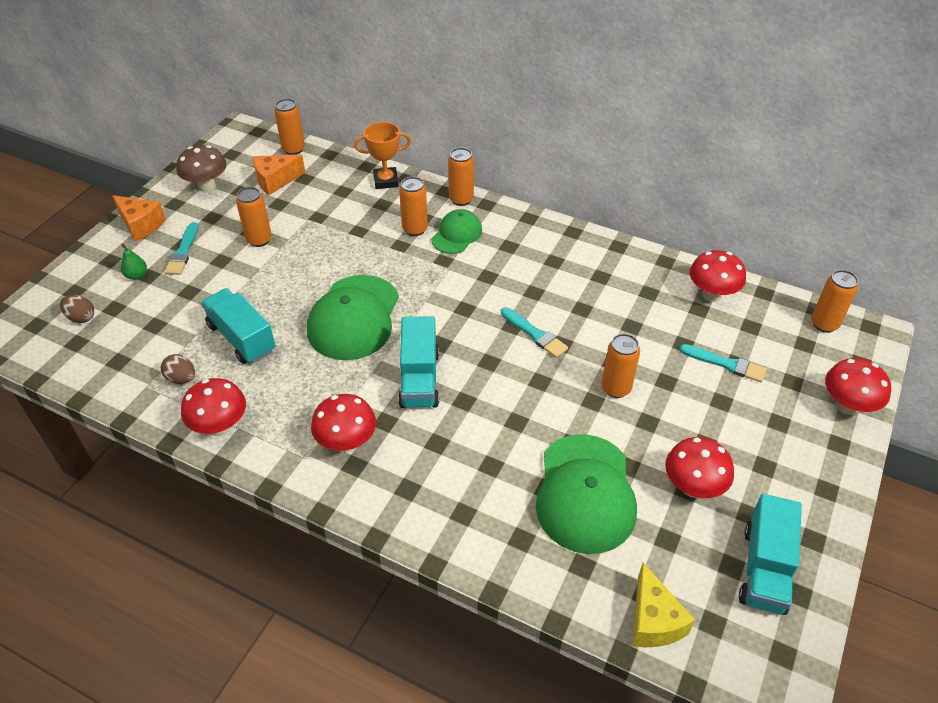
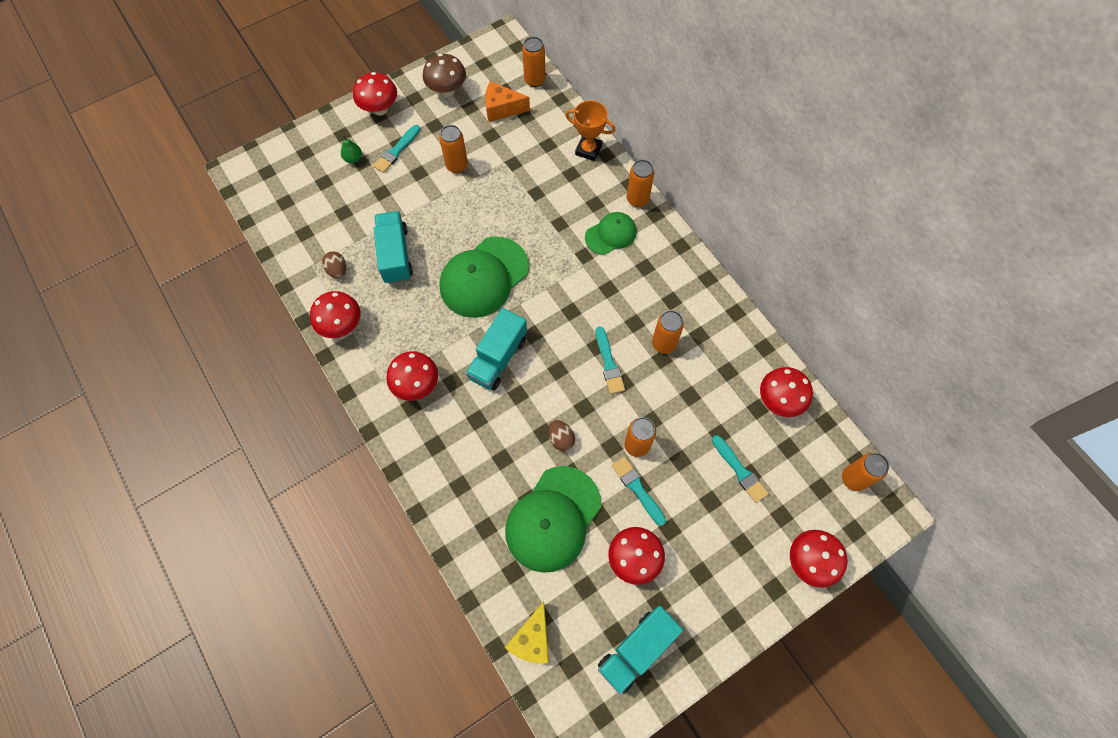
camera: 30 degrees right, 20 degrees up
(81, 318) = (298, 180): brown egg -> brown egg (561, 439)
(141, 225) = (380, 109): orange cheese -> red mushroom
(415, 229) = (581, 213): orange can -> orange can (663, 344)
(646, 424) = (637, 488): none -> turquoise brush

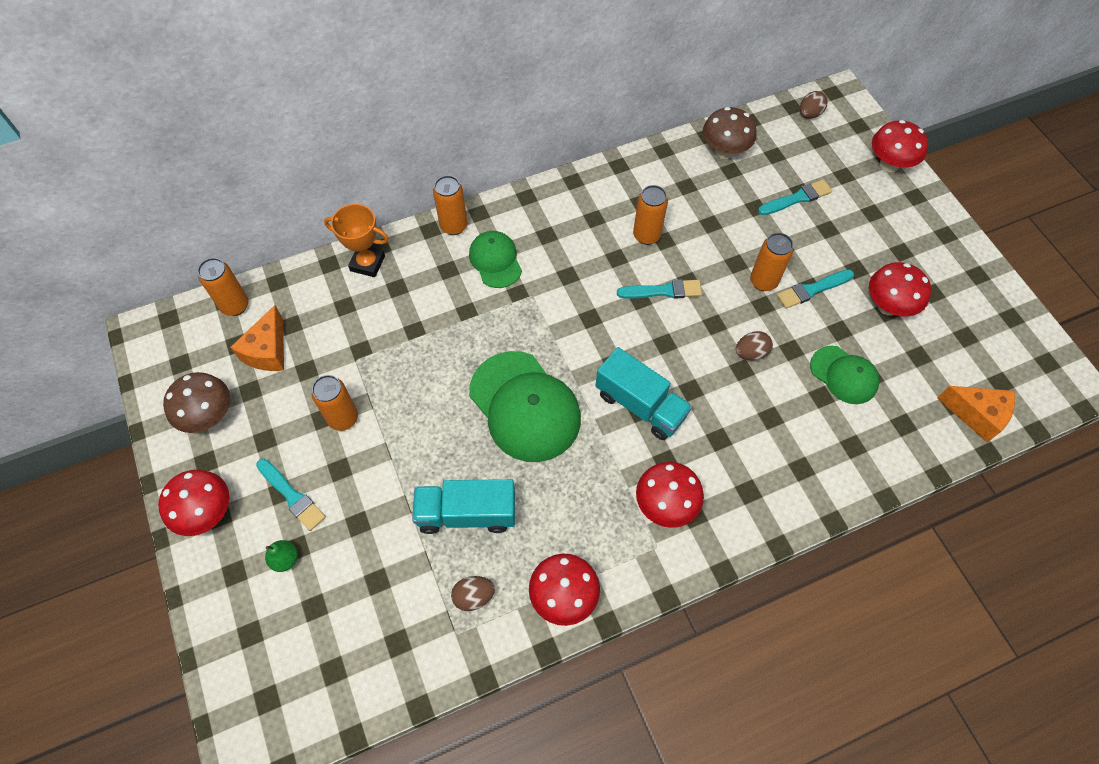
camera: 80 degrees left, 5 degrees down
(532, 639) = (976, 415): yellow cheese -> orange cheese
(553, 519) = (844, 375): green cap -> green cap, size x0.57
(588, 150) = (367, 263): orange trophy -> orange trophy turned 75 degrees clockwise
(637, 650) = (980, 320): turquoise truck -> none
(779, 400) = (724, 151): red mushroom -> brown mushroom
(853, 479) = (809, 114): orange can -> brown egg

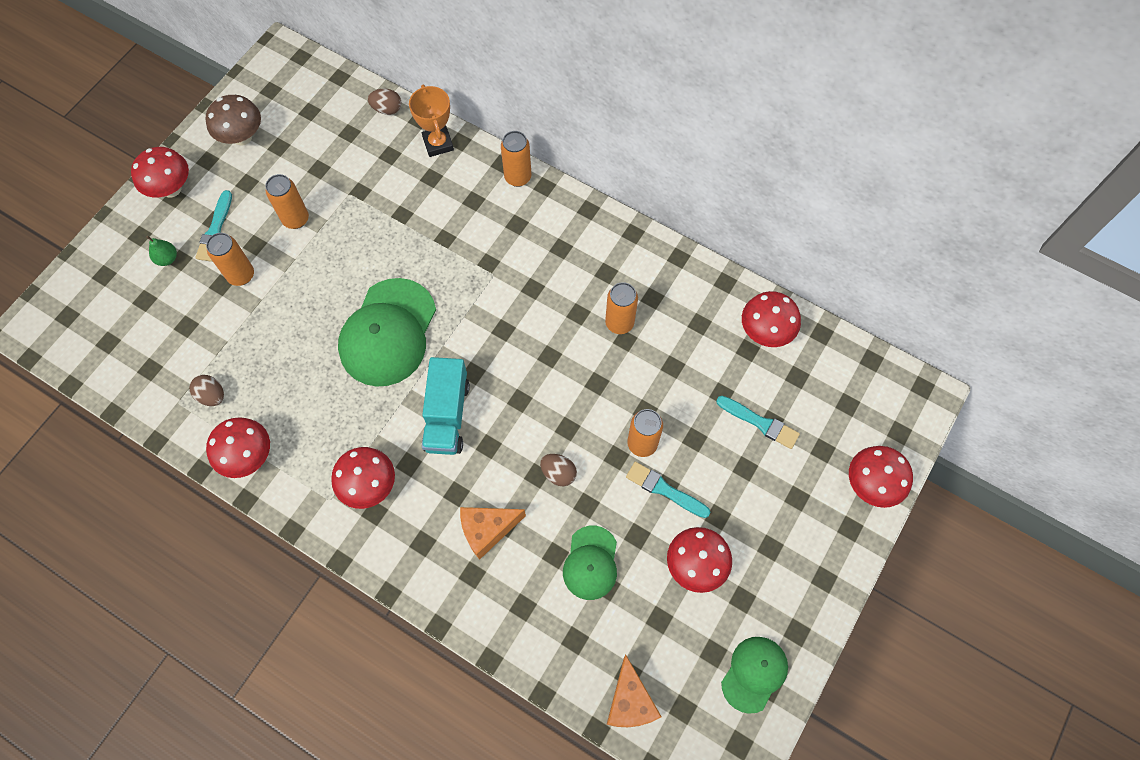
camera: 55 degrees right, 5 degrees up
(235, 306) = (339, 88): orange can -> orange can (241, 275)
(268, 351) = (317, 134): orange cheese -> orange cheese (487, 530)
(467, 513) = (273, 350): turquoise truck -> none
(495, 260) = (507, 227): green cap -> green cap (754, 674)
(663, 291) = (571, 369): turquoise brush -> none
(724, 151) = (765, 332): brown mushroom -> red mushroom
(809, 114) = (874, 380): brown egg -> brown egg (387, 109)

